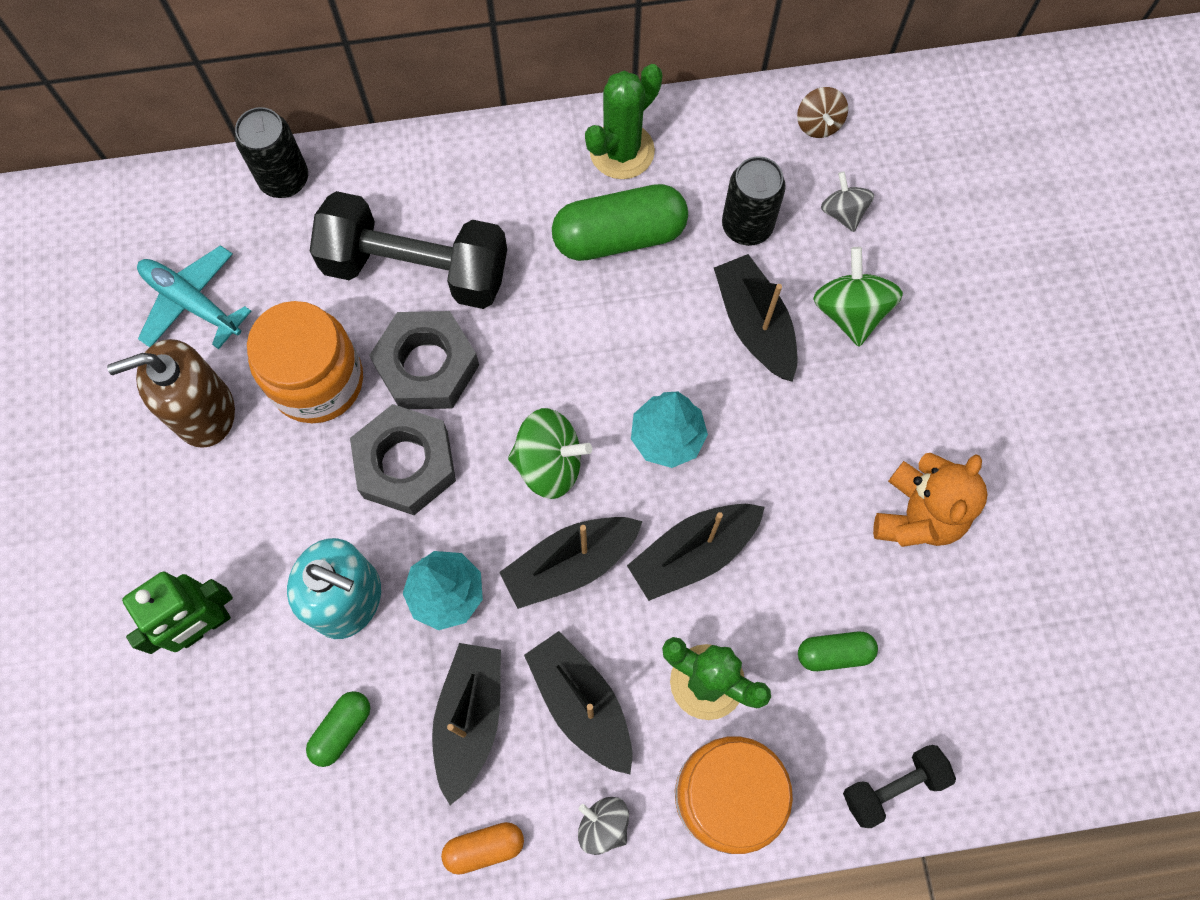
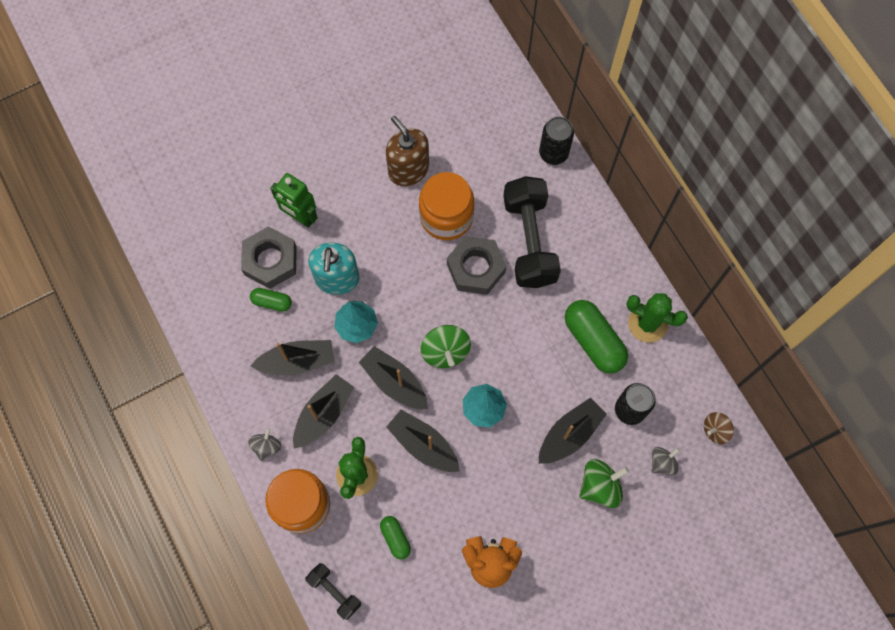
camera: 70 degrees right, 0 degrees up
(191, 302) = (465, 138): turquoise plane -> none
(406, 464) = (418, 279): grey nut -> grey nut (270, 261)
(484, 847) = (237, 392): orange capsule -> none

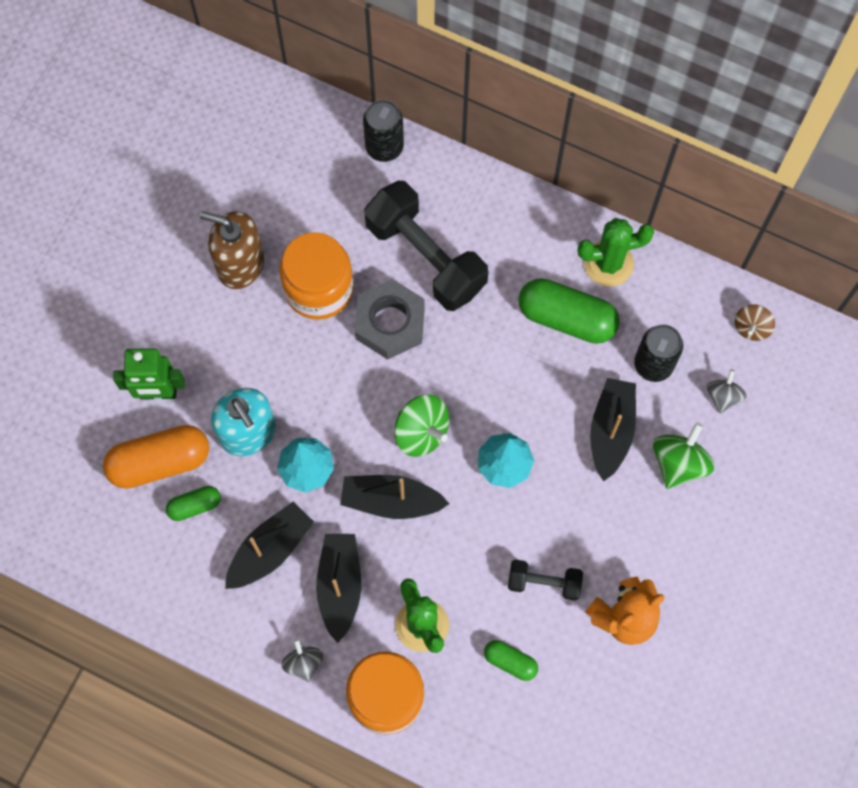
camera: 35 degrees left, 0 degrees up
(270, 261) = (160, 462): grey nut -> orange capsule
(334, 591) = (487, 761): black dumbbell -> black dumbbell (544, 582)
(423, 444) = (469, 545): black boat -> none

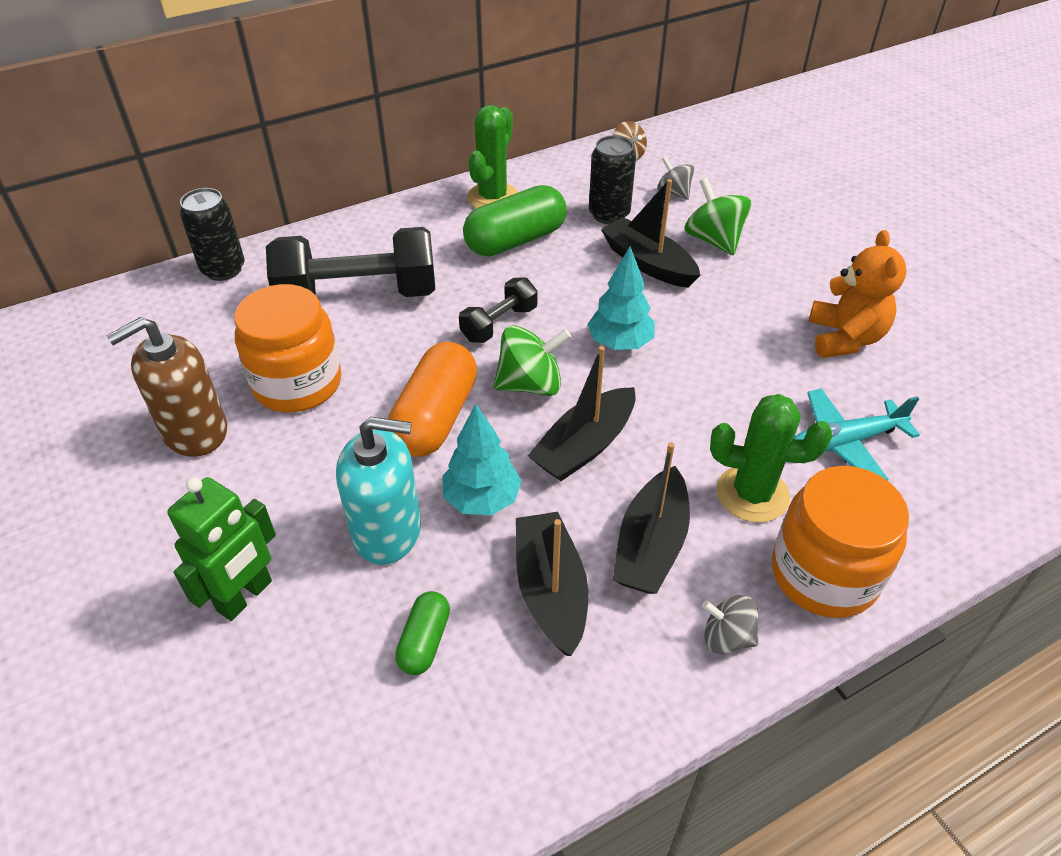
camera: 55 degrees left, 25 degrees down
(160, 462) = (332, 648): orange capsule -> orange capsule (435, 418)
(340, 586) = (650, 545): black boat -> black boat turned 105 degrees counterclockwise
(390, 323) = (393, 350): grey nut -> none
(510, 662) = (844, 442): green capsule -> turquoise plane
(544, 582) = (769, 375): black dumbbell -> black dumbbell (499, 324)

